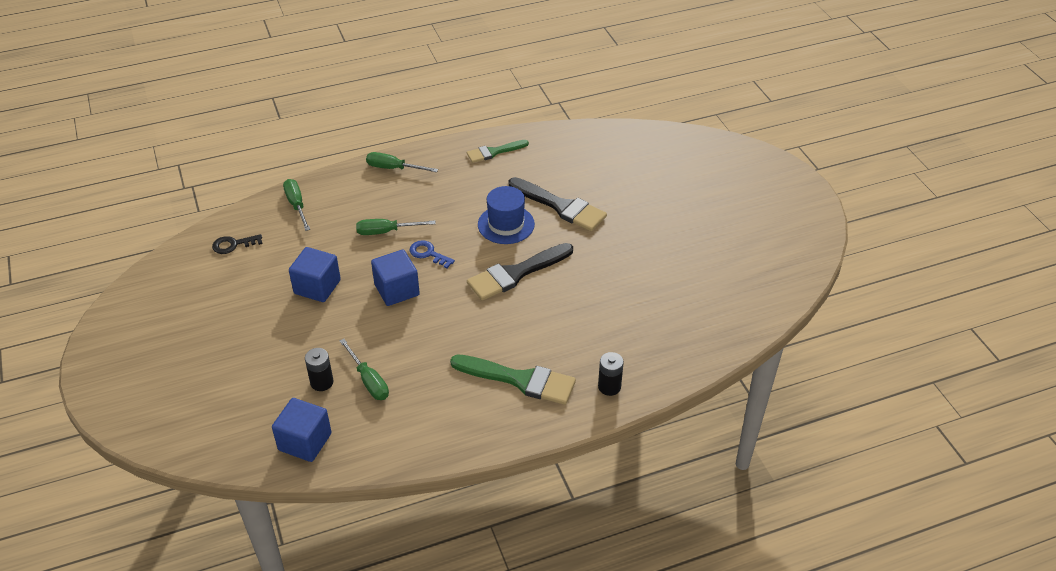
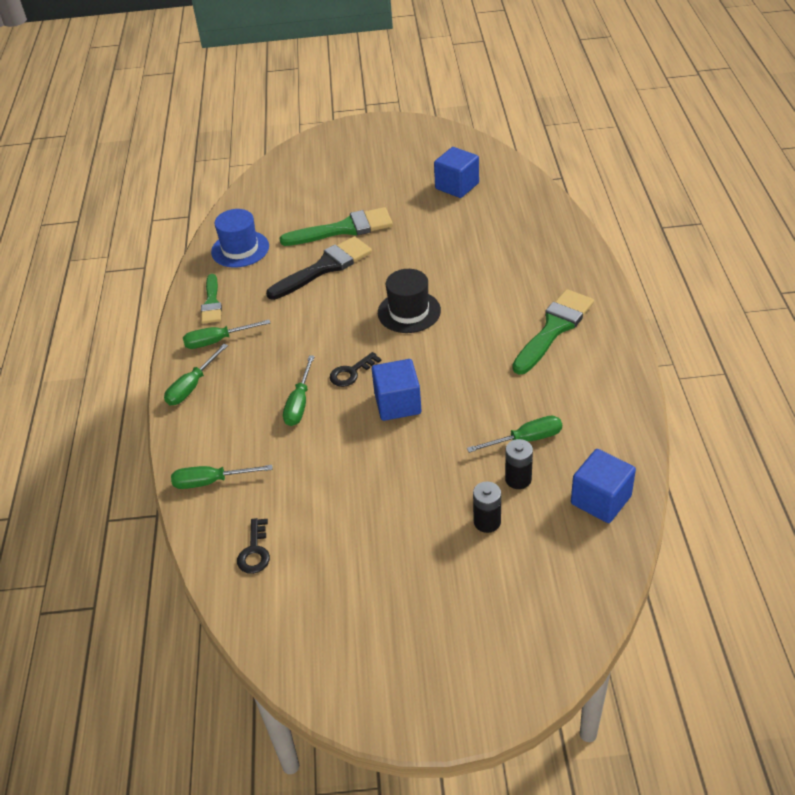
camera: 70 degrees left, 0 degrees up
(317, 287) = (366, 472): blue cube -> blue cube (457, 186)
(428, 254) = (351, 373): blue key -> black key
(448, 168) = (217, 341): none -> green screwdriver
(506, 224) = (333, 309): blue hat -> blue hat (240, 249)
(516, 273) = (409, 312): black brush -> black hat
(609, 387) = (577, 274): black battery -> black battery (487, 522)
(621, 206) = (344, 229): none -> green brush

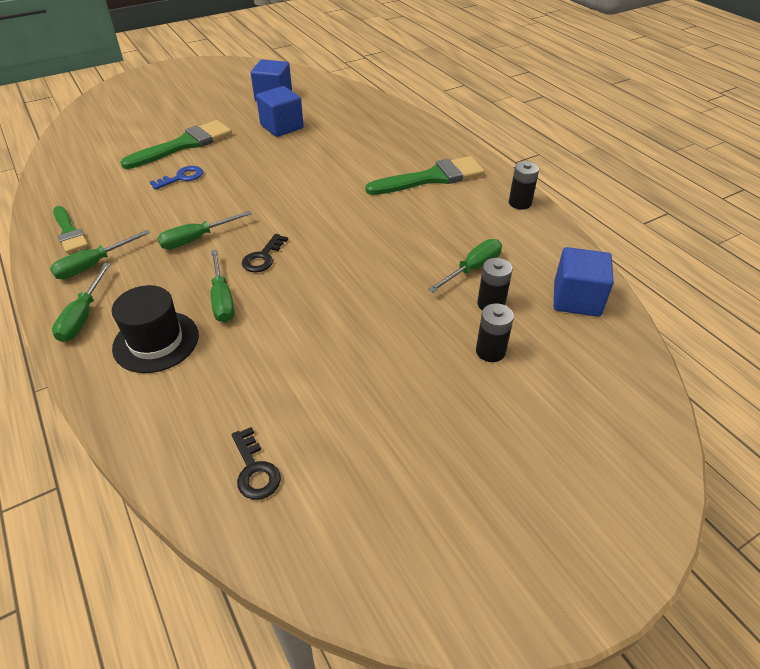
camera: 30 degrees left, 0 degrees up
(211, 482) = (157, 409): green screwdriver -> green screwdriver (196, 239)
(240, 249) = (80, 181): blue hat -> none
(324, 267) = (182, 177): black brush -> blue key
(397, 404) = (329, 272): blue cube -> blue cube (282, 127)
(409, 312) = (290, 194): black hat -> black hat (156, 341)
(554, 328) = (432, 178): green brush -> green brush turned 60 degrees clockwise
(623, 382) = (520, 203): none -> black battery

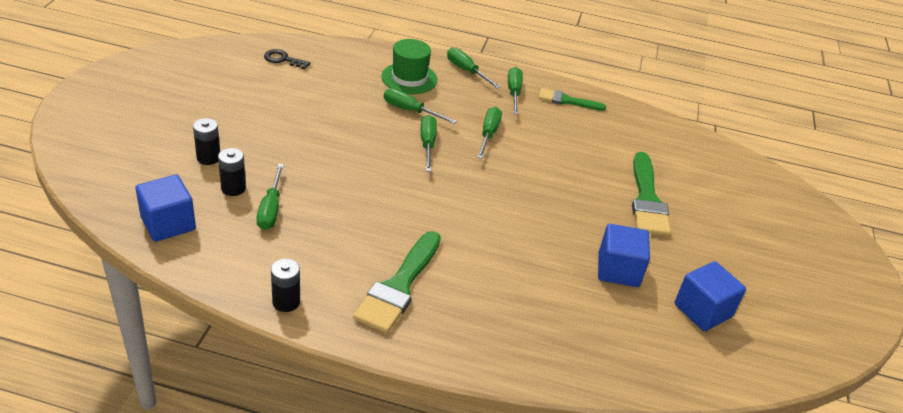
camera: 130 degrees right, 5 degrees down
(156, 341) = (409, 78): black hat -> green hat
(182, 177) = (586, 170): blue key -> none
(263, 257) = (427, 144): black key -> green screwdriver

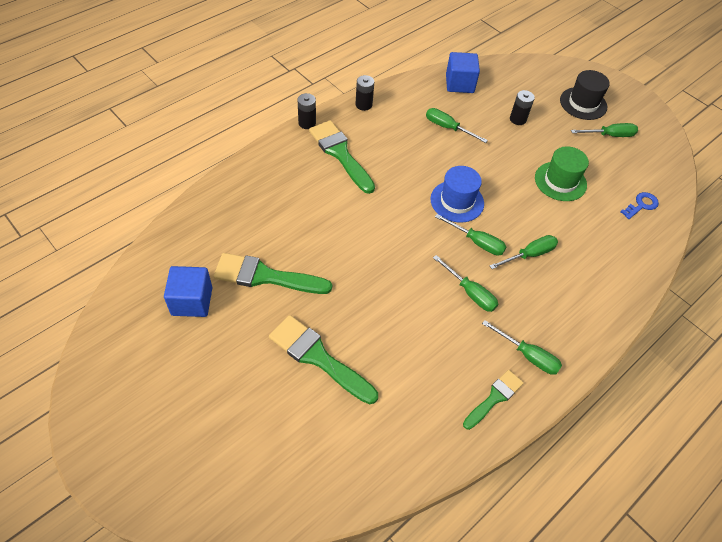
camera: 125 degrees right, 15 degrees up
(138, 115) = (583, 103): none -> black hat
(233, 188) = (478, 119): black battery -> black battery (307, 123)
(283, 59) = (641, 205): black key -> blue key
(386, 170) = (457, 201): none -> blue hat
(409, 78) = (583, 280): green hat -> green hat (560, 181)
(466, 71) = (581, 336): green screwdriver -> green screwdriver (609, 135)
(618, 270) = (265, 276): blue cube -> green brush

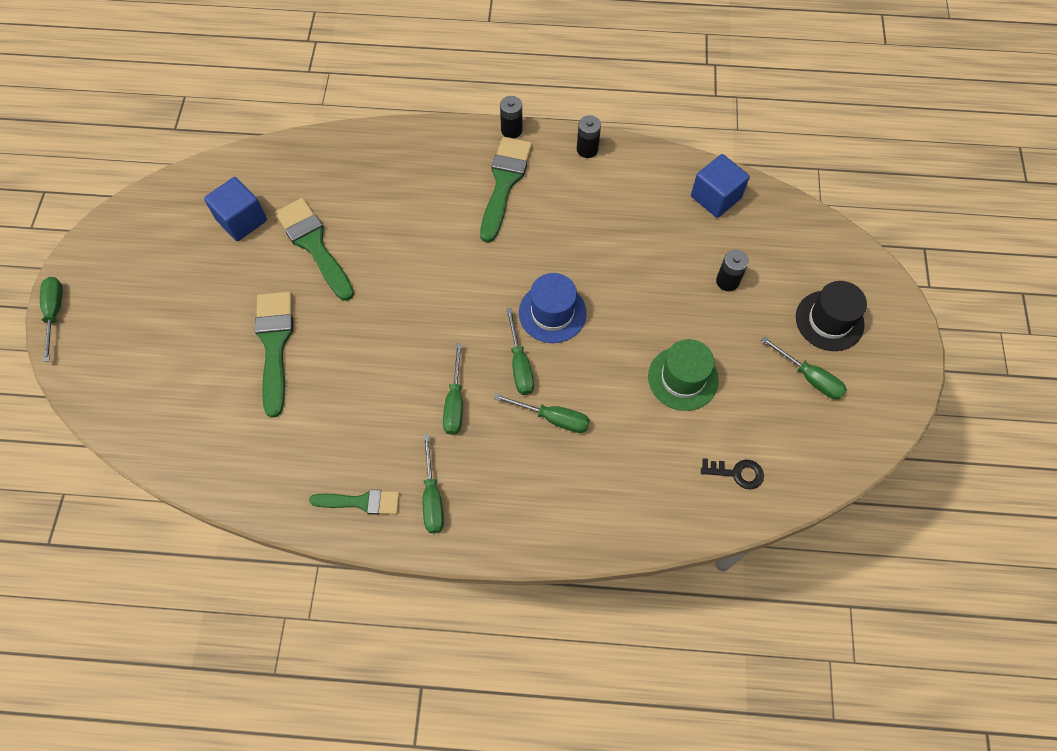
camera: 50 degrees right, 10 degrees up
(448, 128) = (640, 234): green screwdriver -> green screwdriver (54, 313)
(641, 205) = (737, 473): blue key -> black key

